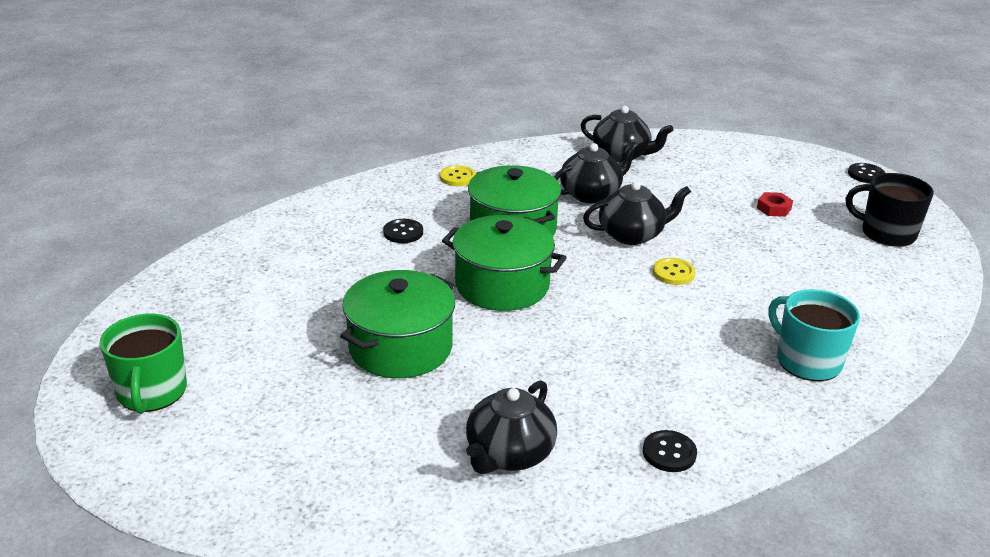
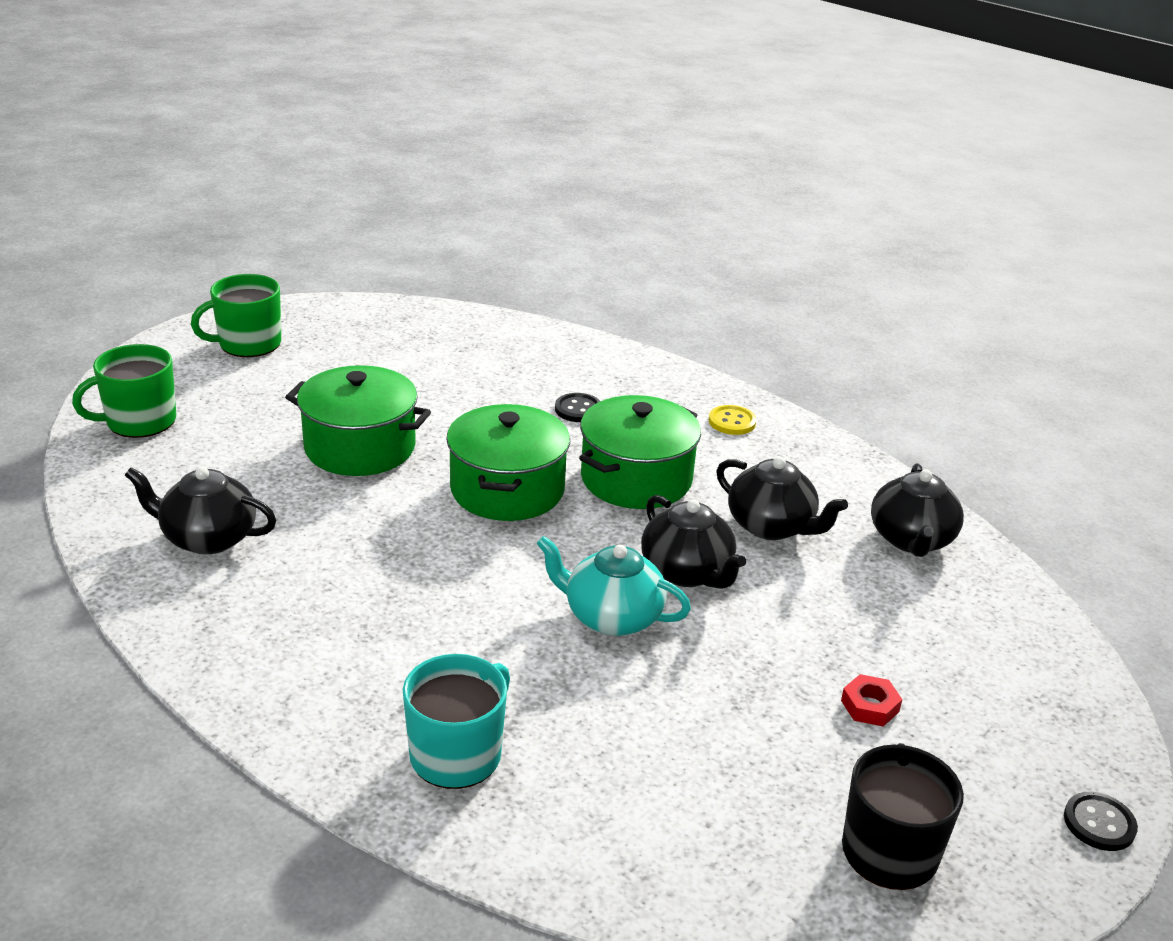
camera: 70 degrees right, 0 degrees up
(267, 486) = (139, 421): none -> green mug
(669, 453) = (233, 644): black button -> none
(673, 273) = (611, 617): yellow button -> turquoise teapot

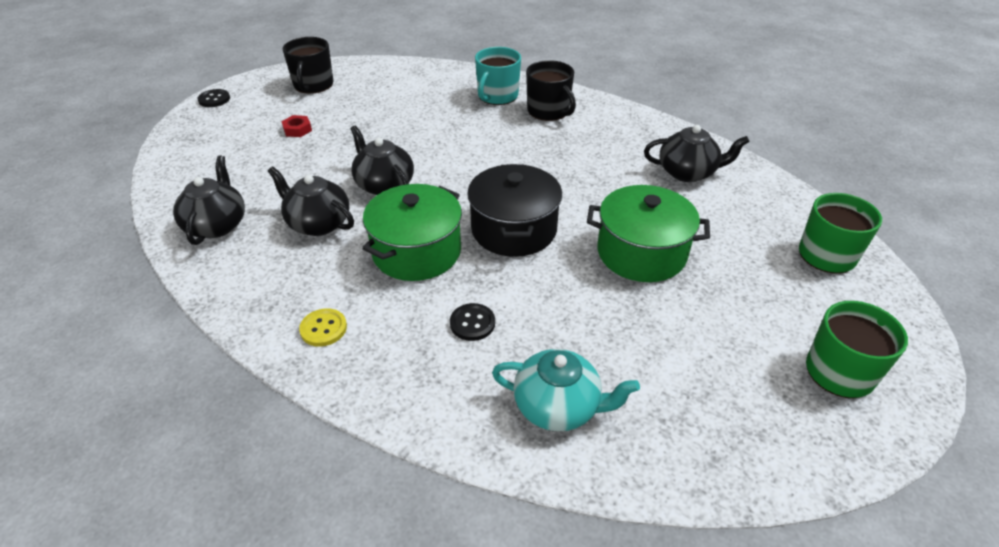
camera: 175 degrees right, 10 degrees up
(364, 695) = (549, 111): none -> black mug
(507, 489) = (514, 229): green pot -> black pot
(611, 617) = (431, 155): turquoise teapot -> turquoise teapot (558, 406)

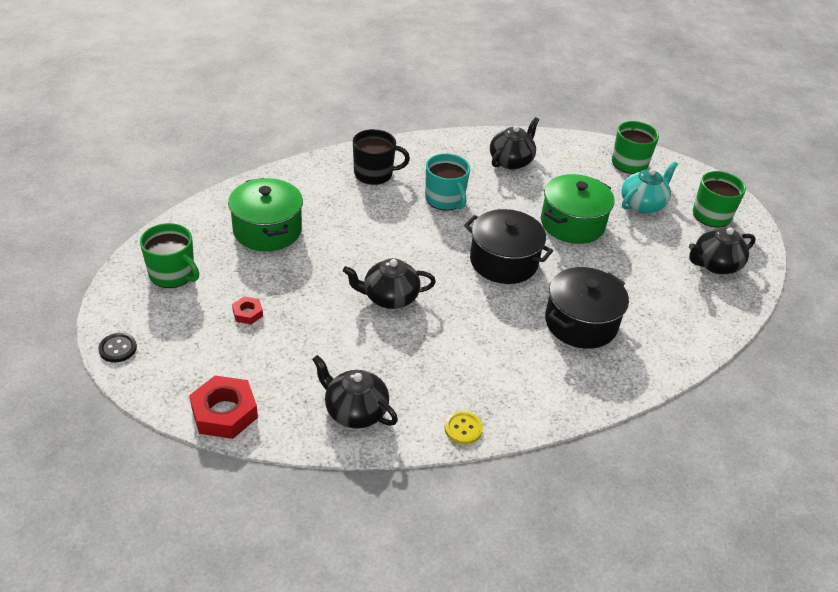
camera: 60 degrees left, 0 degrees up
(174, 166) = (224, 412): none -> red nut
(313, 85) = (173, 274): black mug -> green mug
(318, 223) = (408, 352): black teapot -> black teapot (715, 265)
(323, 328) = (534, 393): yellow button -> yellow button (463, 429)
(417, 251) = (488, 316): green pot -> green pot (267, 230)
(472, 323) = (580, 323): black button -> black pot
(497, 96) = (322, 185): turquoise mug -> turquoise mug (445, 199)
(558, 406) = (671, 321): turquoise teapot -> turquoise teapot (643, 204)

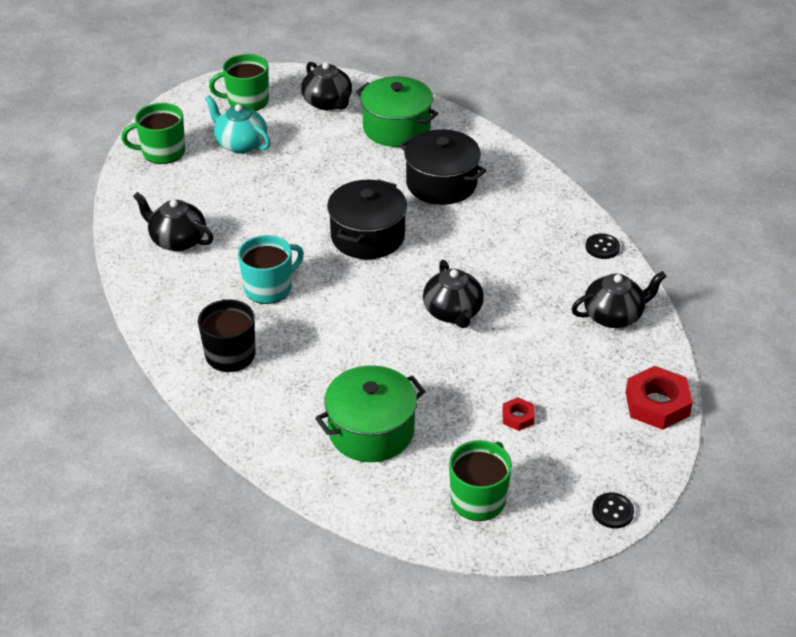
camera: 95 degrees left, 0 degrees up
(355, 411) = (614, 316): black teapot -> black teapot turned 135 degrees counterclockwise
(463, 429) = (602, 247): yellow button -> black button
(572, 224) = (288, 191): green pot -> green pot (396, 128)

